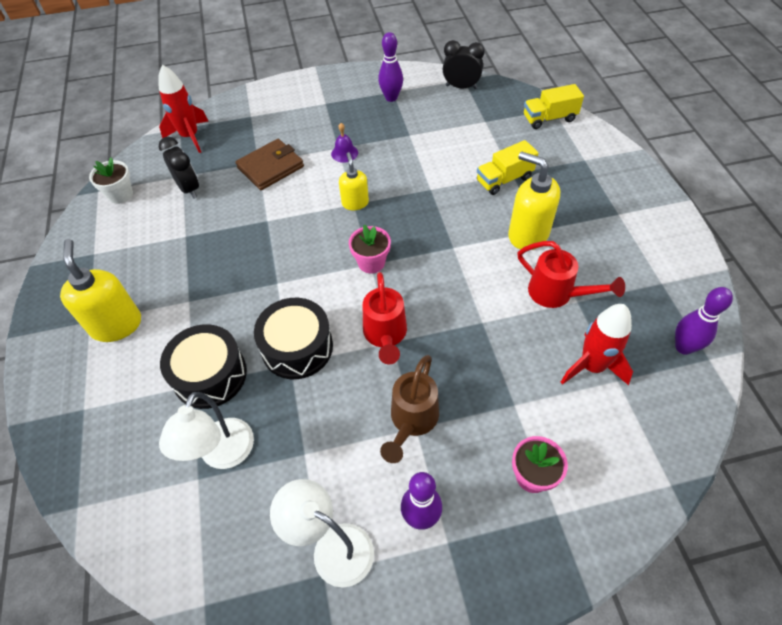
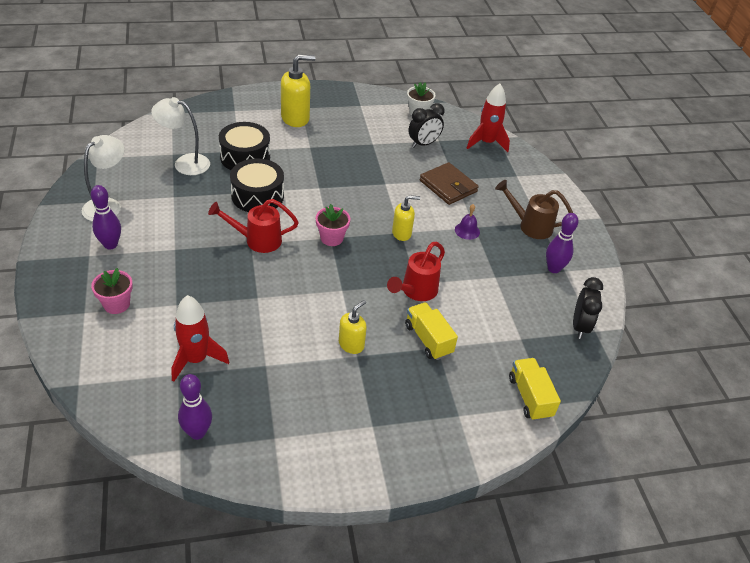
camera: 85 degrees right, 10 degrees down
(411, 421) = (180, 247): brown watering can -> brown watering can (530, 226)
(527, 234) = (351, 344): yellow soap dispenser -> yellow soap dispenser, size x0.60
(557, 294) = (276, 352): red watering can -> red watering can (415, 291)

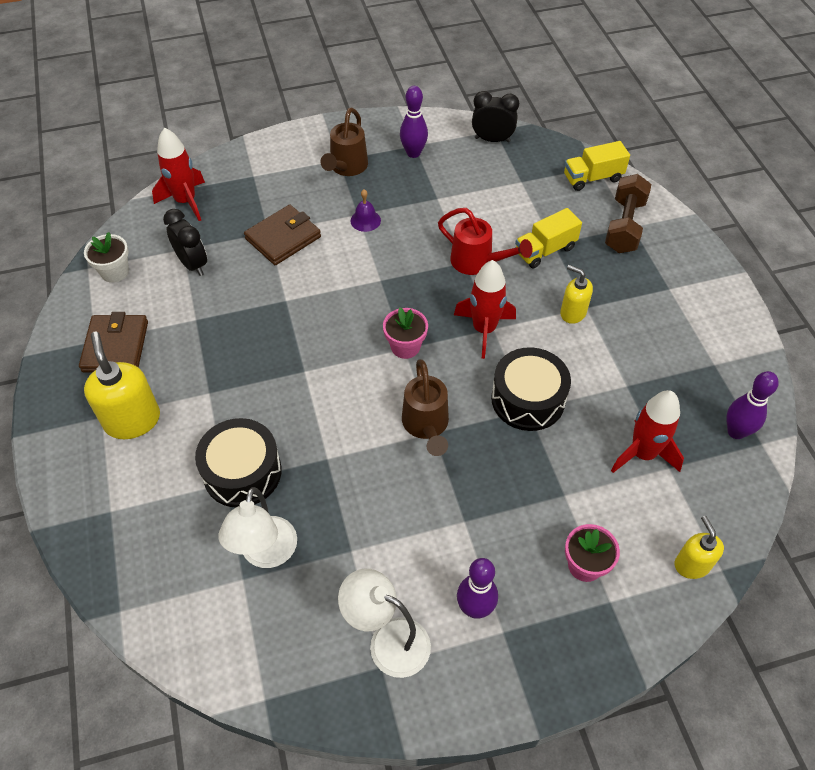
camera: 90 degrees left, 10 degrees up
(257, 196) = (333, 441): black drum -> black drum (528, 399)
(257, 240) = (426, 426): red watering can -> brown watering can
(341, 284) = (484, 330): none -> red rocket
(354, 113) = (116, 346): none -> brown wallet
(402, 233) = (382, 279): yellow soap dispenser -> yellow soap dispenser (691, 565)
(459, 408) = (624, 226): none -> brown dumbbell

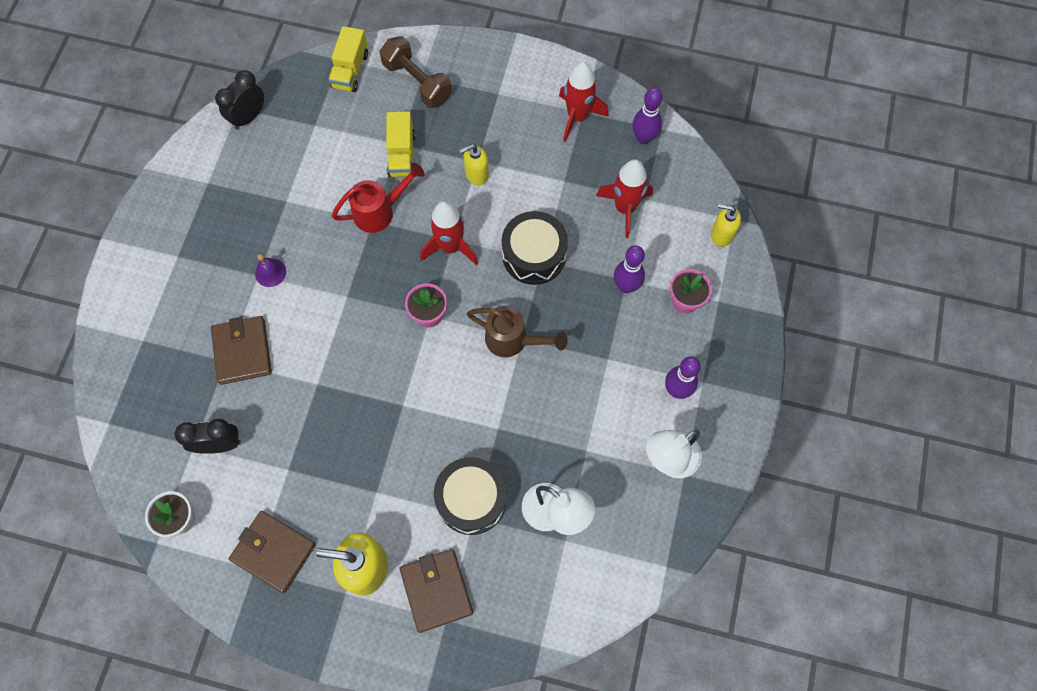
camera: 60 degrees left, 15 degrees up
(136, 488) = (436, 590): none -> brown wallet
(186, 201) = (132, 417): red rocket -> red rocket (577, 117)
(346, 168) = (193, 255): brown watering can -> none
(413, 153) = (217, 189): purple bowling pin -> purple bowling pin (626, 286)

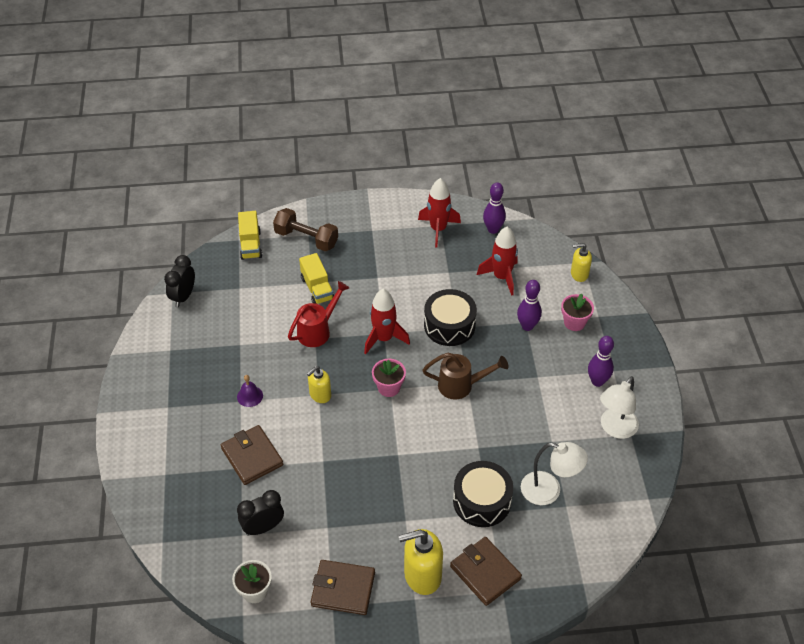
camera: 20 degrees left, 20 degrees down
(476, 174) = (380, 286): yellow soap dispenser -> yellow soap dispenser (320, 395)

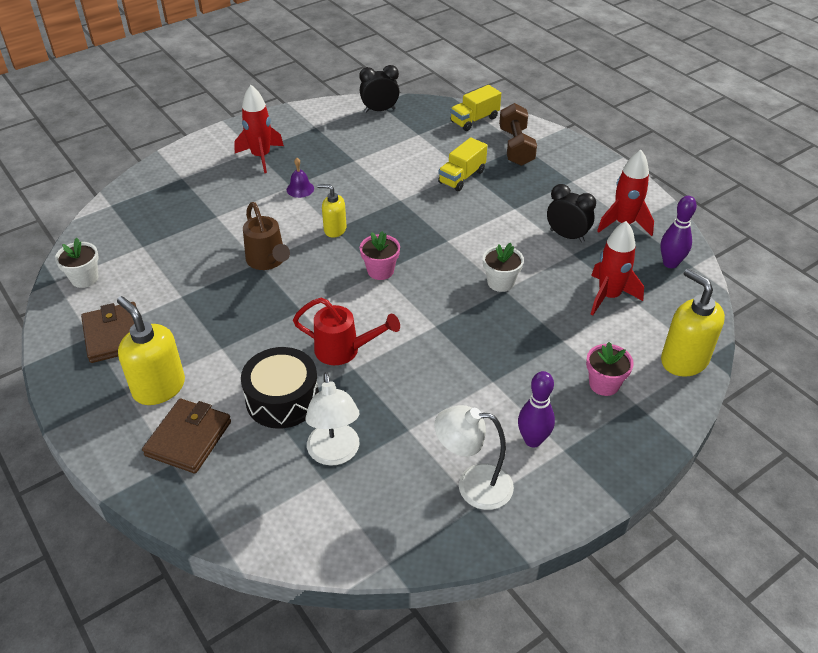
camera: 60 degrees right, 5 degrees down
(252, 457) = (232, 217): brown wallet -> none
(263, 527) = (158, 255): black clock -> black clock (567, 236)
(318, 330) = (411, 198): red watering can -> red watering can (344, 350)
(384, 338) = (440, 243): red rocket -> red rocket (261, 157)
(449, 325) = (500, 282): black drum -> white flower pot
(461, 386) = (427, 323): brown watering can -> brown watering can (268, 261)
(527, 326) = (558, 344): purple bowling pin -> none
(579, 274) = (683, 360): yellow soap dispenser -> yellow soap dispenser, size x1.67

